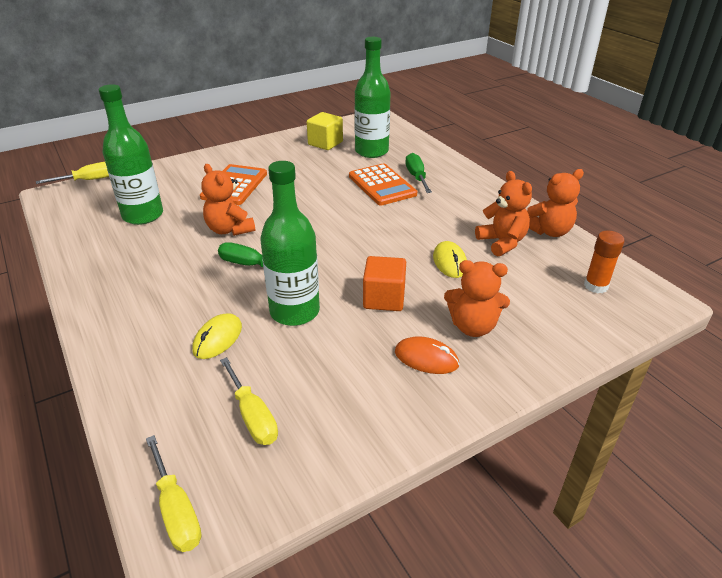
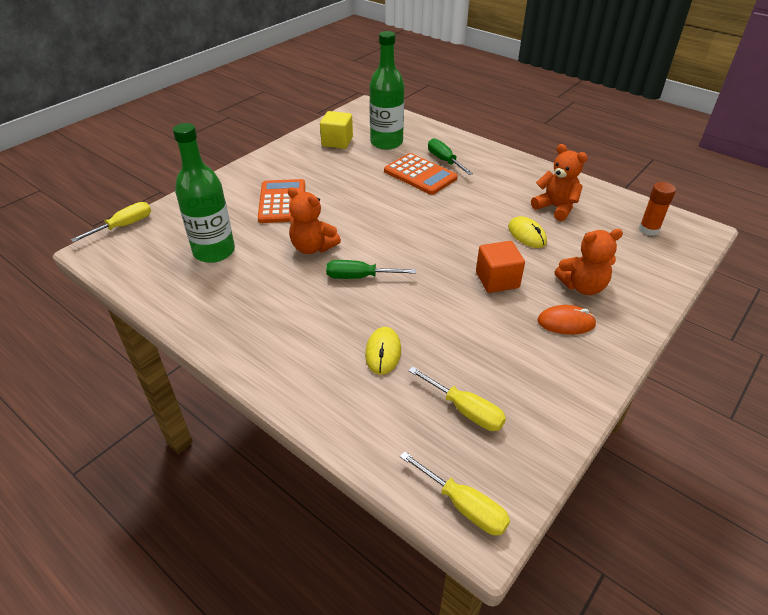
camera: 20 degrees left, 5 degrees up
(294, 312) = (431, 310): green bottle -> none
(549, 231) = (585, 190): orange teddy bear -> none

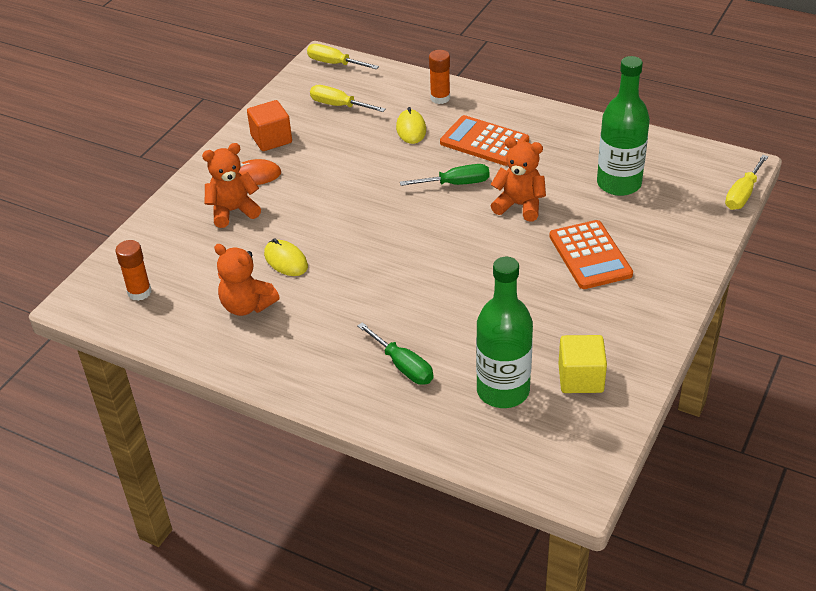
camera: 170 degrees right, 0 degrees up
(331, 395) = (440, 98): none -> orange glue stick
(420, 175) = (432, 331): orange calculator -> orange calculator (484, 142)
(497, 280) = (318, 203): orange cube -> orange cube (271, 139)

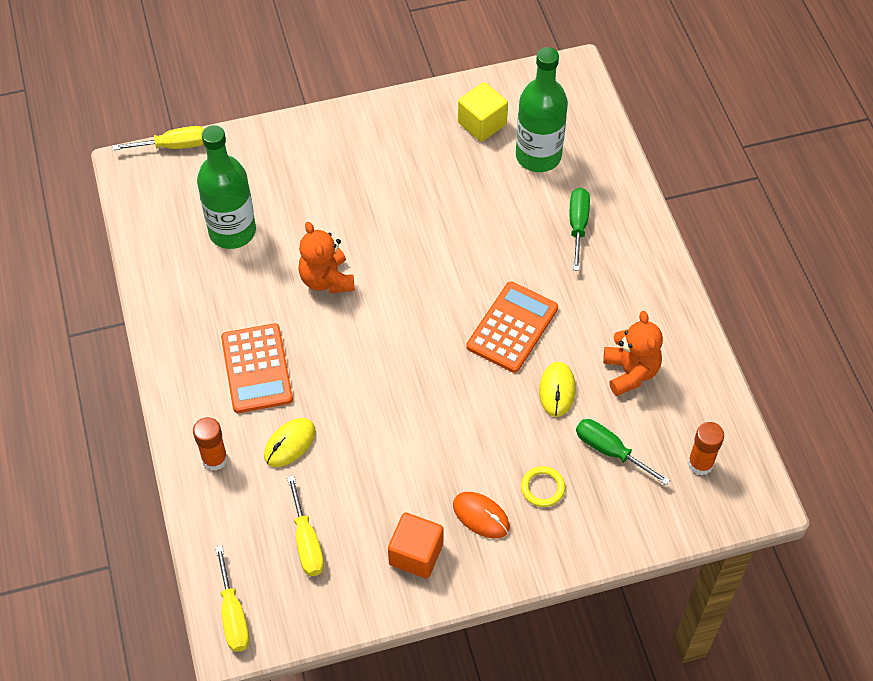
camera: 135 degrees left, 15 degrees up
(233, 211) = (542, 488): orange teddy bear -> yellow ring
(456, 184) = (340, 345): green screwdriver -> green screwdriver (610, 451)
(590, 255) = (346, 195): orange calculator -> orange calculator (512, 327)

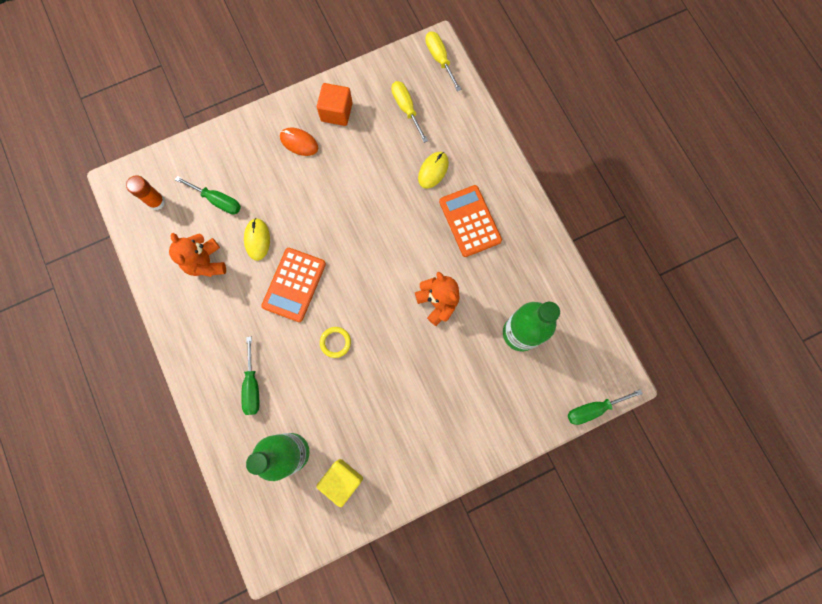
camera: 170 degrees right, 20 degrees up
(173, 146) = (593, 409): yellow screwdriver -> green screwdriver
(214, 459) = (479, 152): orange glue stick -> none
(542, 488) = (261, 168): yellow ring -> yellow ring (335, 342)

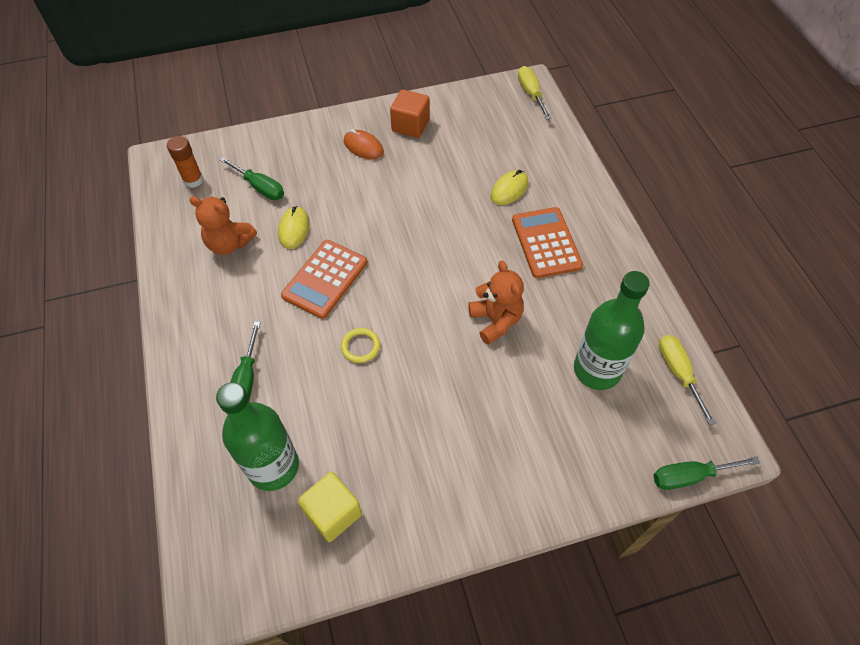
camera: 10 degrees right, 20 degrees down
(206, 262) = (229, 244): orange teddy bear -> orange teddy bear turned 60 degrees counterclockwise
(406, 109) = (488, 131): yellow screwdriver -> yellow screwdriver (678, 373)

